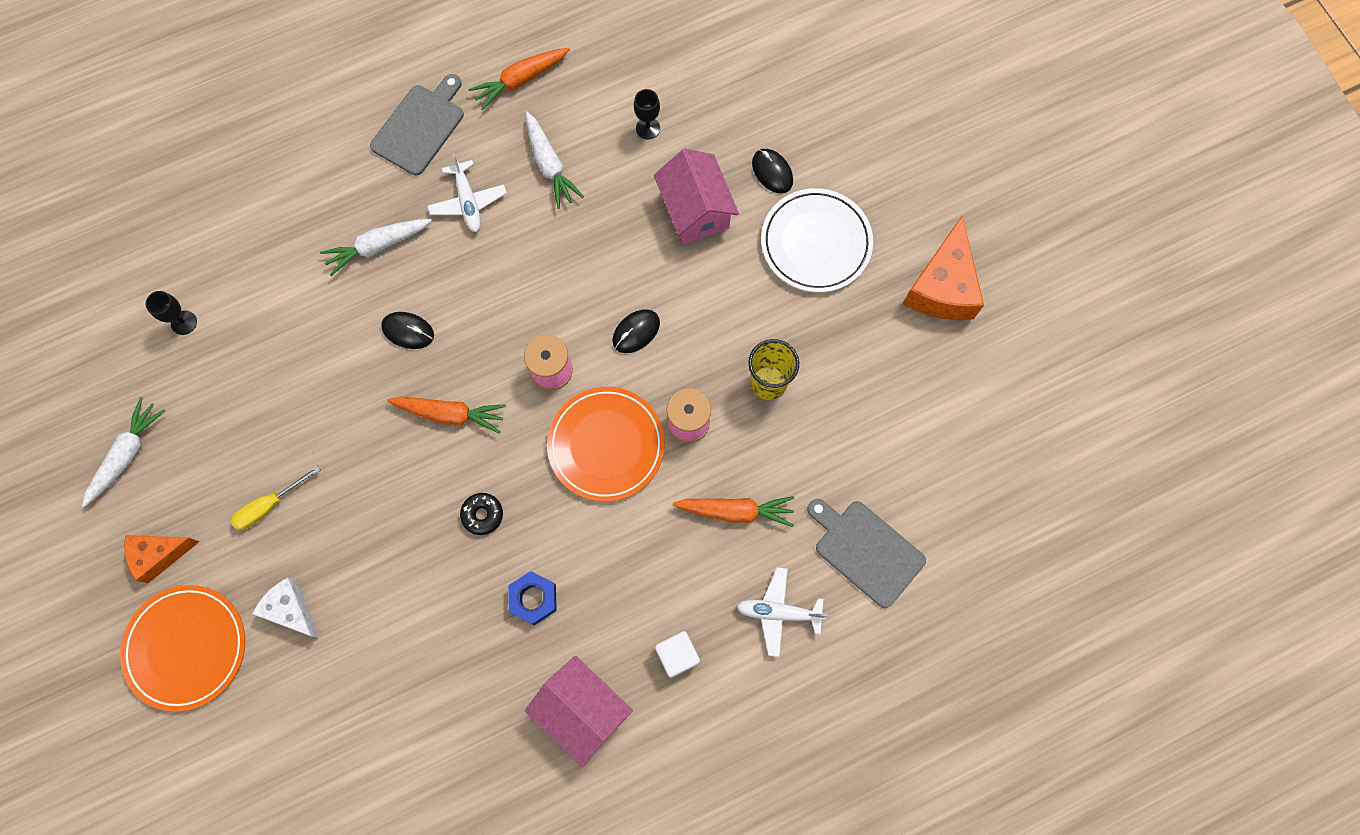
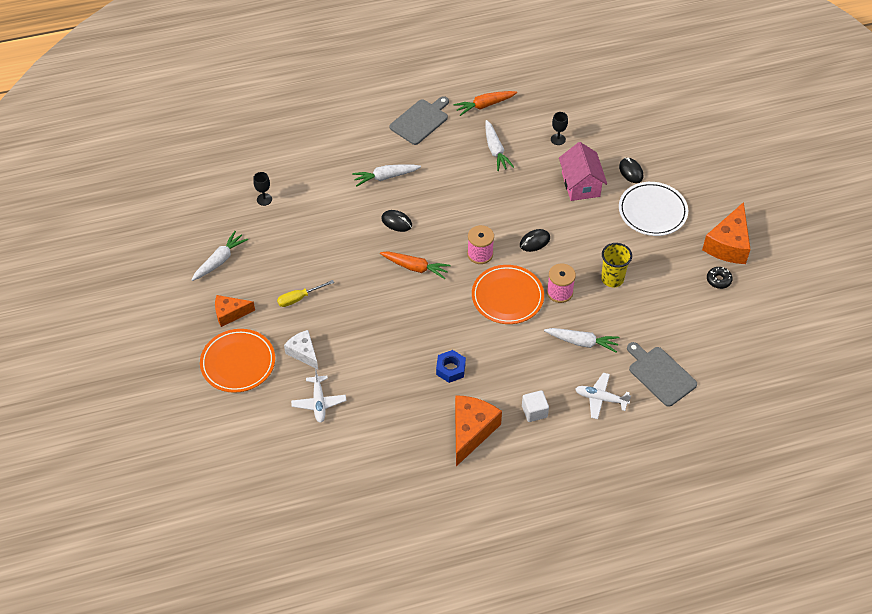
camera: 10 degrees right, 20 degrees down
(468, 202) = (443, 162): white plane -> white plane (319, 402)
(482, 515) = (426, 321): black donut -> black donut (718, 280)
(582, 710) = (471, 431): pink house -> orange cheese
(735, 511) = (582, 342): orange carrot -> white carrot

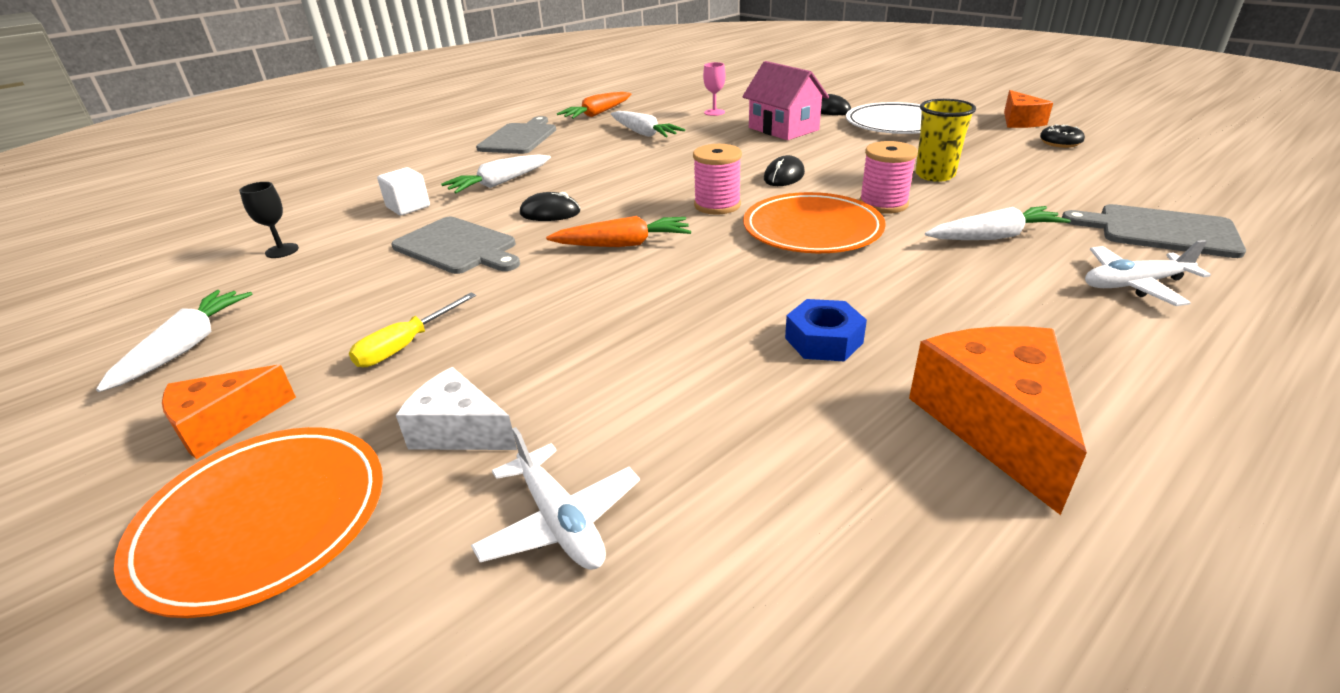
camera: 25 degrees left, 20 degrees down
(342, 234) = (457, 247): none -> grey cutting board
(534, 411) = (1062, 342): white cube -> white cube (408, 207)
(558, 139) = (714, 112): black goblet -> pink goblet
(728, 244) = (1020, 121): orange cheese -> orange cheese, size x0.62

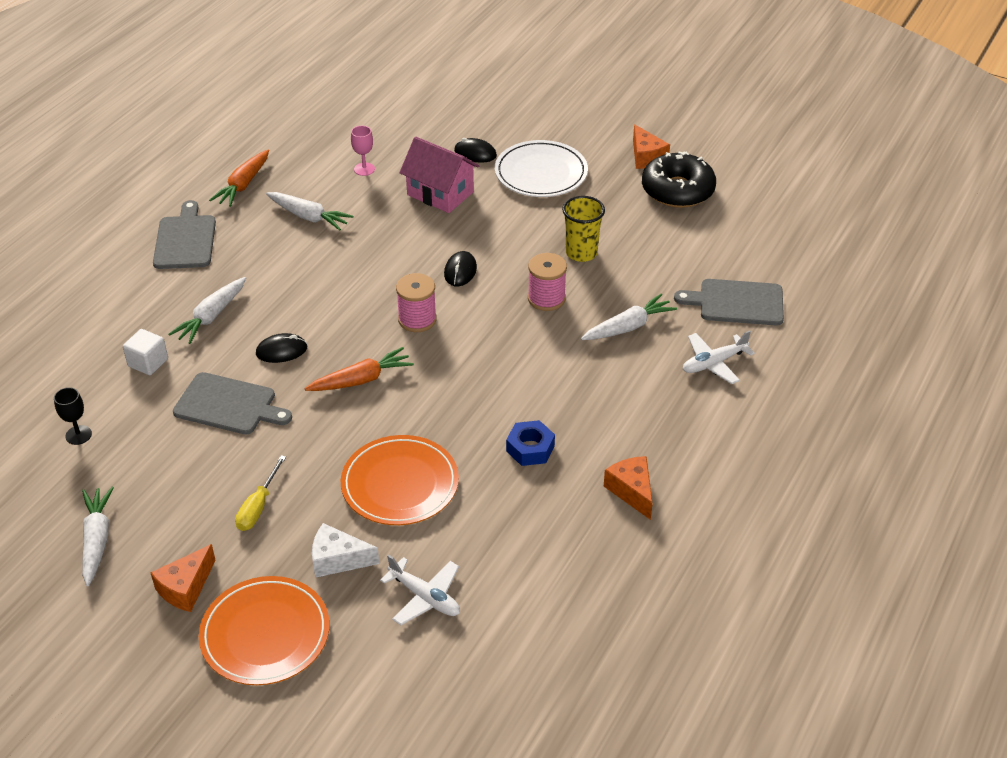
camera: 20 degrees left, 10 degrees up
(812, 229) = (499, 338): orange plate -> orange plate (400, 484)
(994, 424) = (631, 491): orange cheese -> orange cheese, size x0.62
(1060, 143) = (677, 190): black donut -> black donut, size x2.20

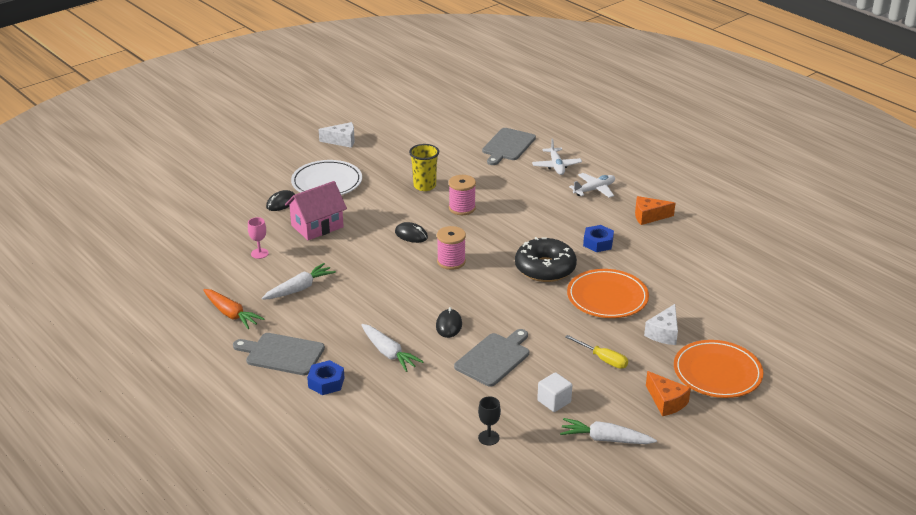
camera: 70 degrees left, 10 degrees down
(145, 285) = (326, 382): none -> blue nut
(148, 362) = (424, 392): white cube -> white cube (554, 401)
(361, 380) = (499, 295): orange carrot -> none
(425, 597) = (706, 305): white plane -> white plane (594, 190)
(628, 327) = (507, 186): white carrot -> none
(646, 157) = (342, 141): orange cheese -> white cheese
(677, 190) = (386, 138): black donut -> black donut (545, 268)

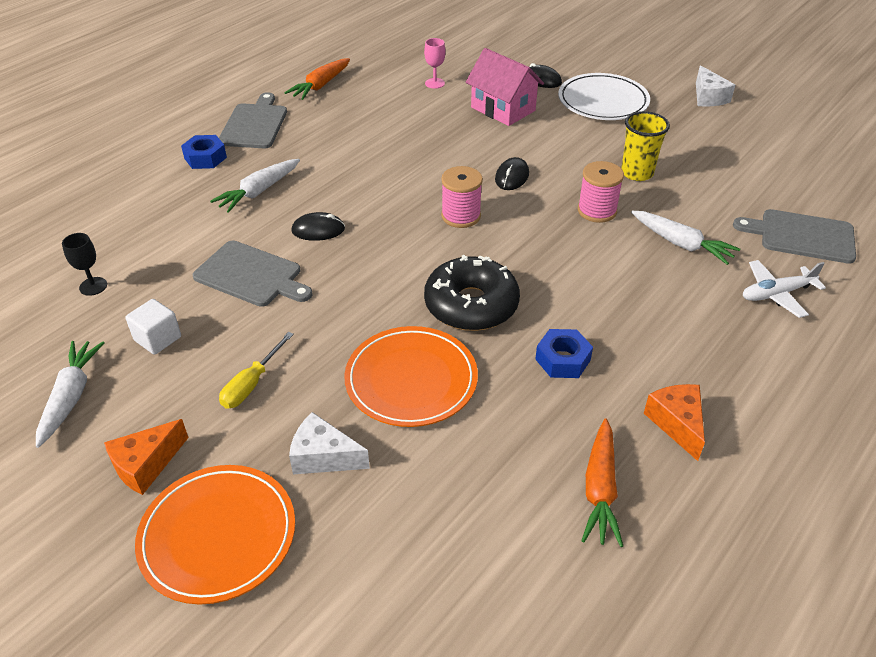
camera: 80 degrees right, 10 degrees up
(299, 288) = (374, 116): white carrot -> white carrot (681, 244)
(594, 190) = (727, 345): white plane -> none
(690, 246) = (600, 489): none -> orange carrot

